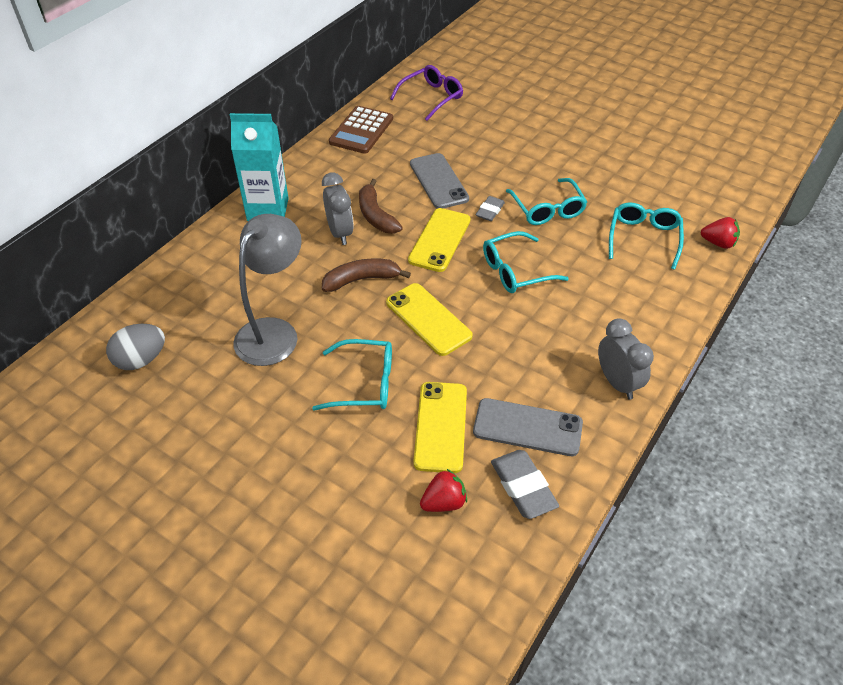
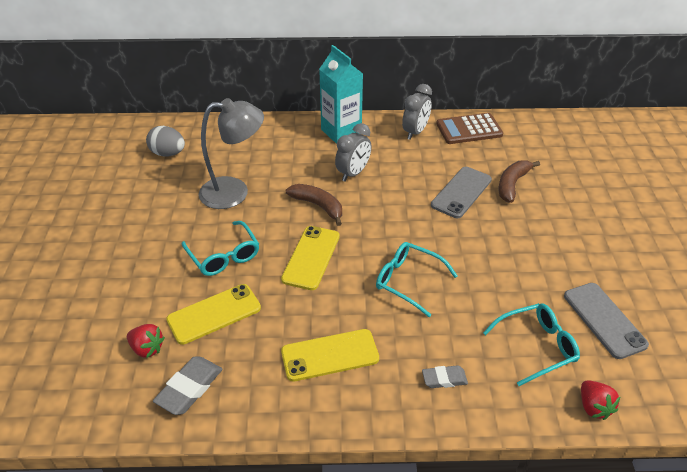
camera: 55 degrees right, 5 degrees down
(376, 215) = (388, 181): brown banana -> brown banana (512, 184)
(431, 98) = (552, 142): purple glasses -> none
(439, 240) = (398, 224): yellow phone -> yellow phone (330, 355)
(490, 211) = (460, 235): grey eraser -> grey eraser (444, 379)
(527, 427) = (249, 364): grey phone -> grey phone (604, 320)
(547, 209) = (501, 267): turquoise glasses -> none
(617, 383) = (342, 402): grey clock -> grey clock (415, 132)

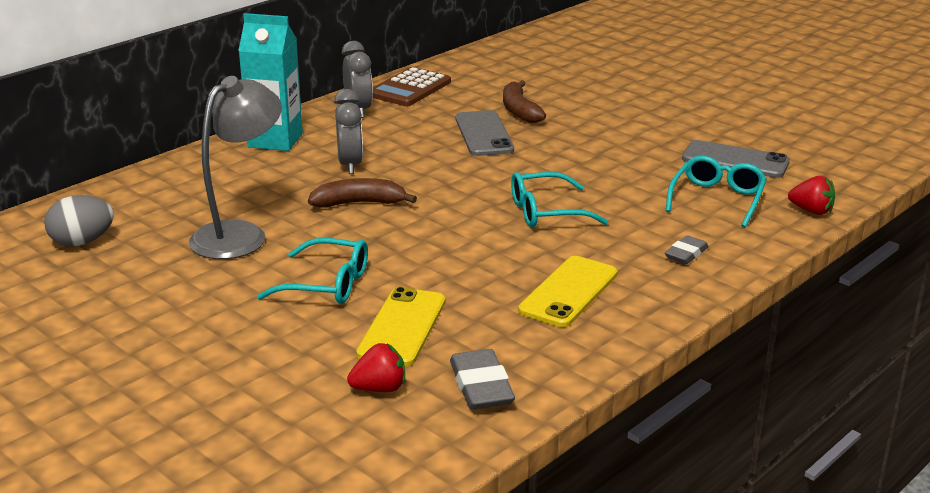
camera: 45 degrees left, 15 degrees down
(311, 257) = (424, 241): yellow phone -> none

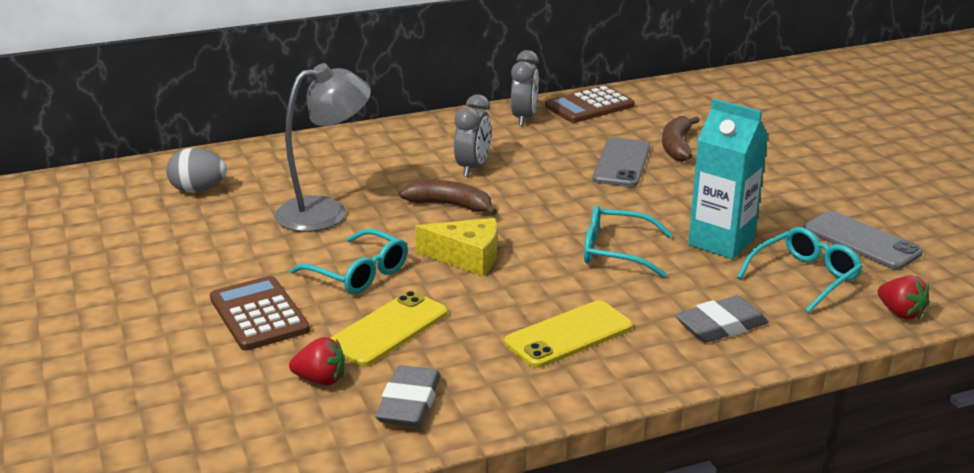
camera: 25 degrees right, 0 degrees up
(261, 345) = (259, 314): none -> brown calculator
(275, 140) = (427, 133): turquoise carton -> turquoise carton (721, 242)
(418, 246) = (467, 257): none -> yellow cheese
(686, 254) = (721, 326): grey eraser -> grey eraser, size x1.59

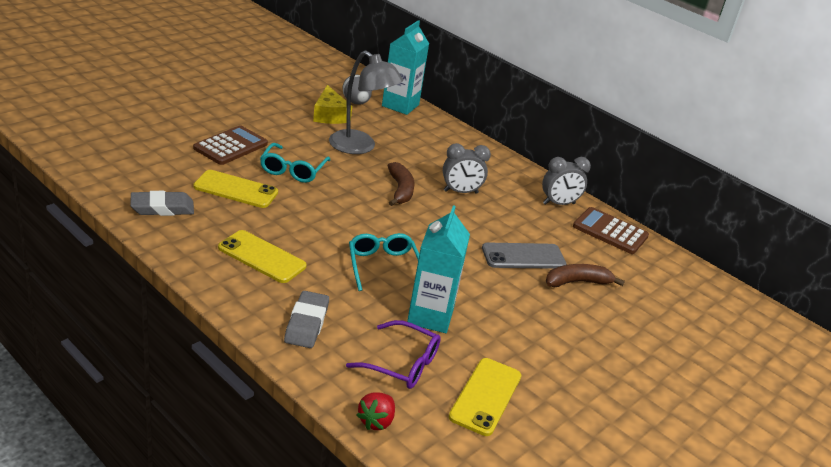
camera: 60 degrees right, 5 degrees up
(230, 160) = (400, 105): none -> turquoise carton
(321, 380) = (174, 176): red strawberry -> none
(467, 257) = (336, 206): yellow cheese -> yellow cheese (330, 115)
(721, 326) = (306, 323): grey eraser -> grey eraser turned 60 degrees clockwise
(804, 277) = (402, 364): turquoise glasses -> purple glasses
(861, 241) = (485, 396): grey phone -> yellow phone

